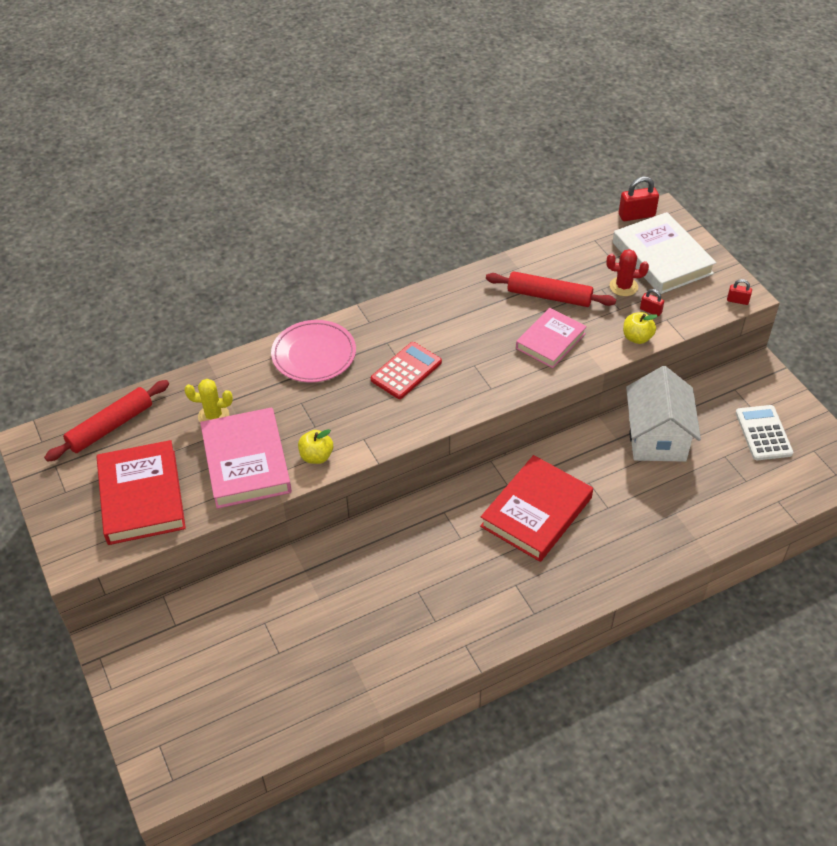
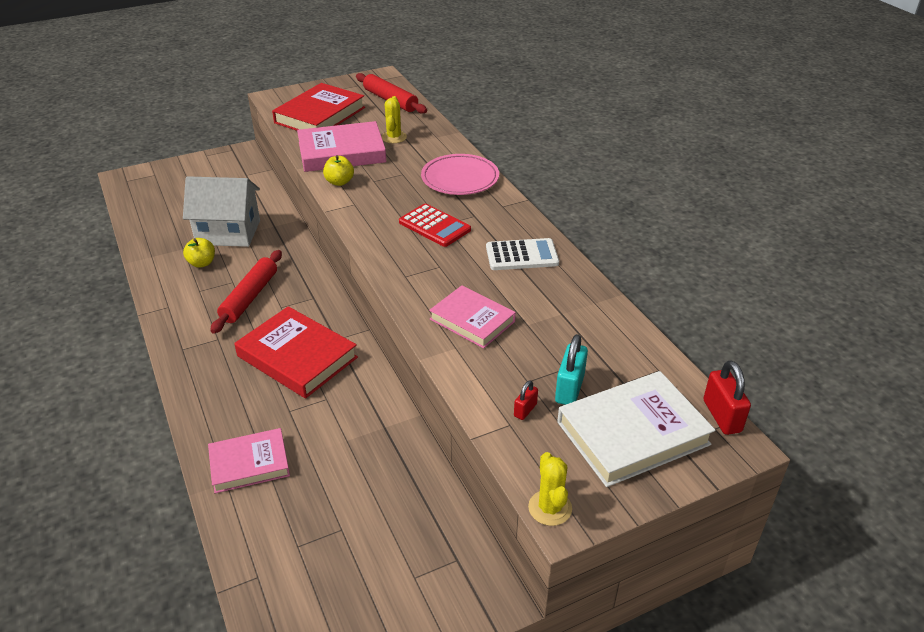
camera: 90 degrees right, 10 degrees down
(141, 497) = (320, 115): red book -> red book turned 45 degrees counterclockwise
(549, 296) = (546, 324): red rolling pin -> red rolling pin (249, 297)
(623, 286) = (569, 389): red cactus -> turquoise padlock
(637, 338) = (475, 392): yellow apple -> yellow apple (202, 263)
(657, 438) = (381, 464): white house -> white house (228, 232)
(673, 526) = (249, 464): none -> pink book
(737, 301) = (550, 508): red padlock -> yellow cactus
(763, 433) = (373, 580): white calculator -> white calculator (522, 255)

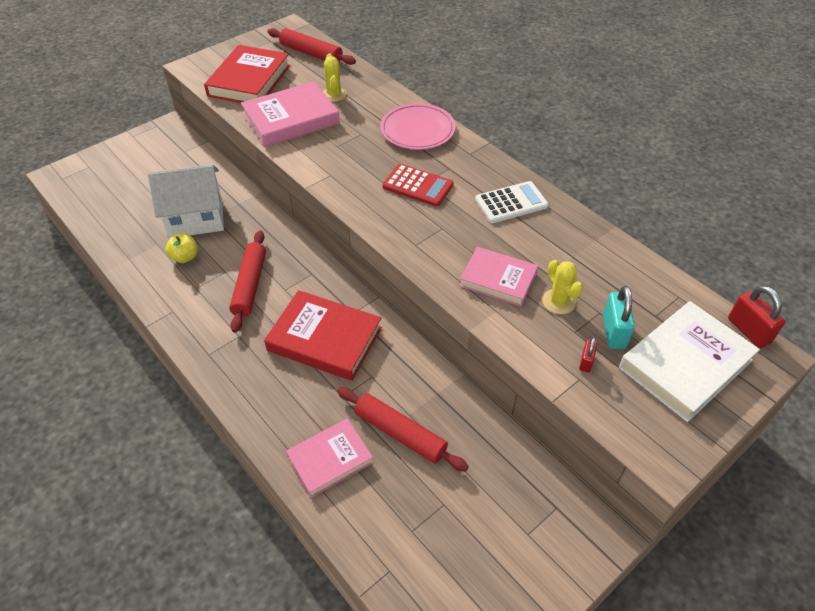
camera: 15 degrees left, 10 degrees up
(329, 455) = (400, 433): none -> red rolling pin
(339, 182) = (304, 153): yellow apple -> none
(550, 508) = (650, 454): yellow cactus -> yellow cactus (558, 302)

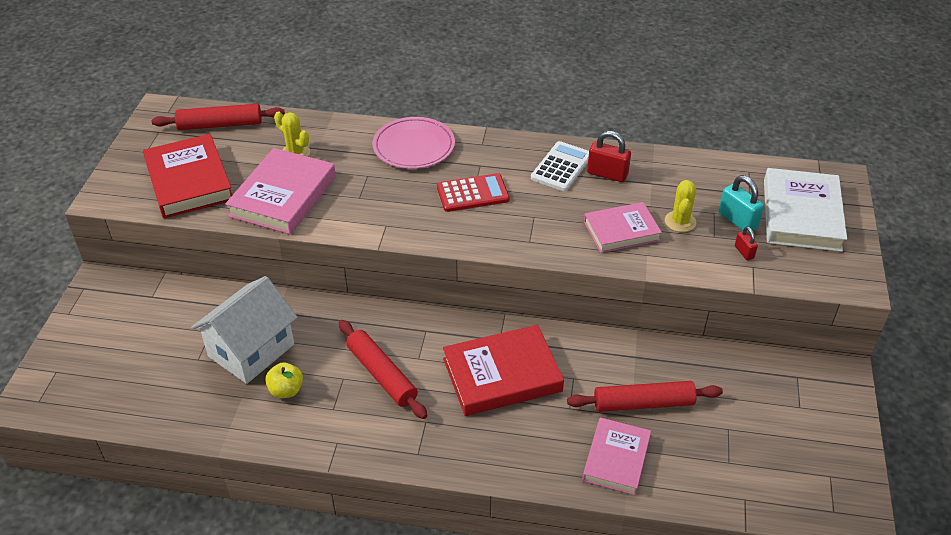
camera: 40 degrees left, 5 degrees down
(558, 302) = (680, 222): yellow cactus -> yellow cactus turned 75 degrees clockwise
(748, 331) = (812, 169): red padlock -> red padlock (607, 174)

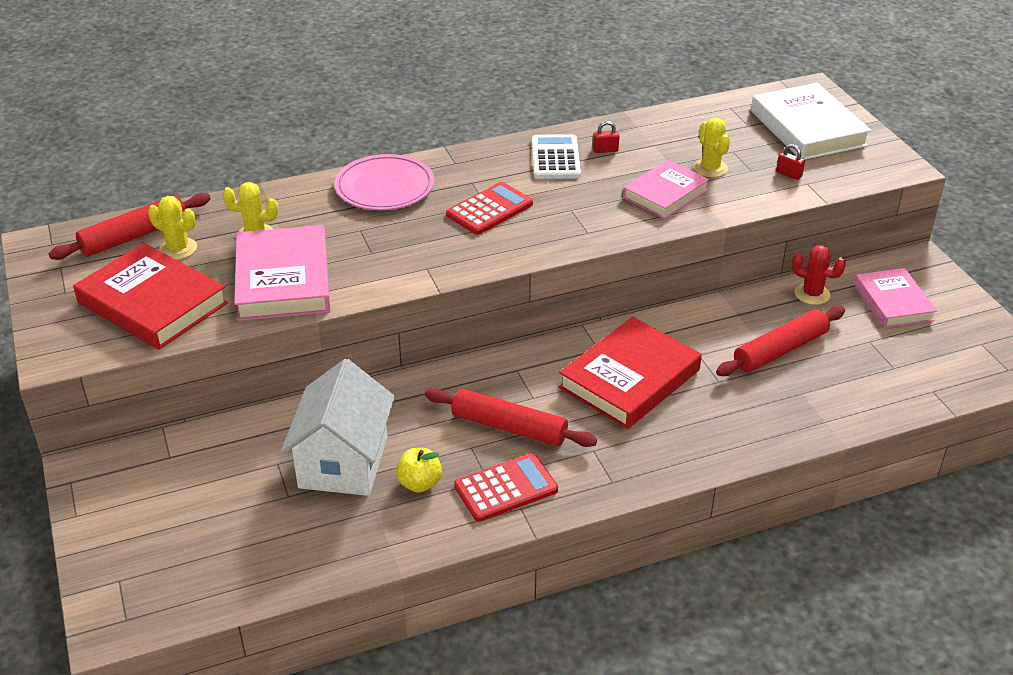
camera: 30 degrees left, 5 degrees down
(238, 145) = (178, 249): none -> yellow cactus
(339, 422) = (506, 488): none -> red calculator
(607, 174) = (605, 150): red padlock -> red padlock, size x0.56
(616, 459) = (798, 406): pink book -> pink book (893, 302)
(715, 365) = (812, 294): none -> red cactus
(737, 220) = (759, 151): turquoise padlock -> none

